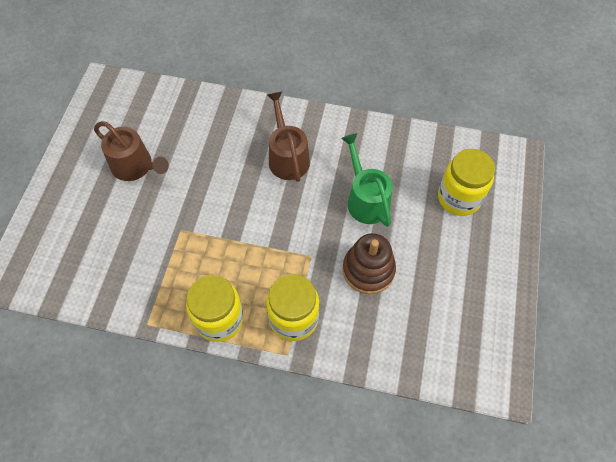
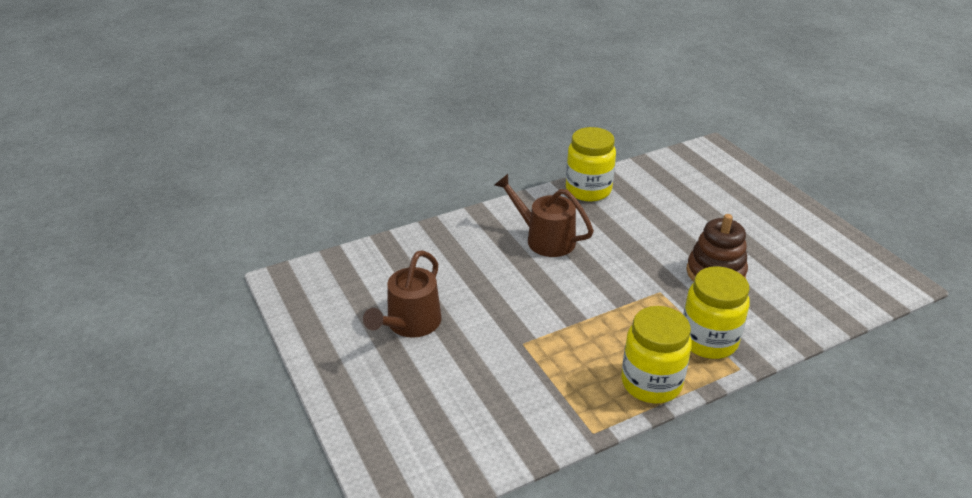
camera: 40 degrees left, 25 degrees down
(135, 166) = (410, 324): brown watering can -> brown watering can turned 120 degrees clockwise
(366, 199) = (647, 231): green watering can -> none
(459, 198) = (711, 192): yellow jar -> yellow jar (588, 190)

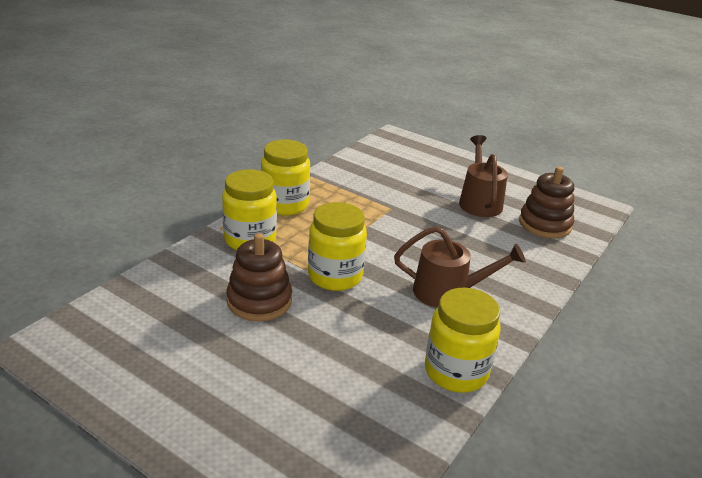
camera: 150 degrees right, 5 degrees down
(375, 276) = (545, 224): none -> brown stacking toy
(637, 278) = (335, 276): none -> yellow jar

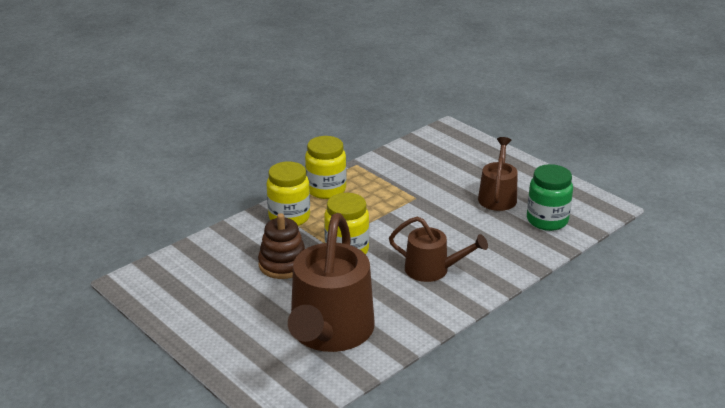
camera: 15 degrees right, 0 degrees up
(352, 393) = (330, 332): none -> brown watering can
(456, 372) = (411, 326): yellow jar -> none
(545, 224) = (547, 220): brown stacking toy -> green jar

